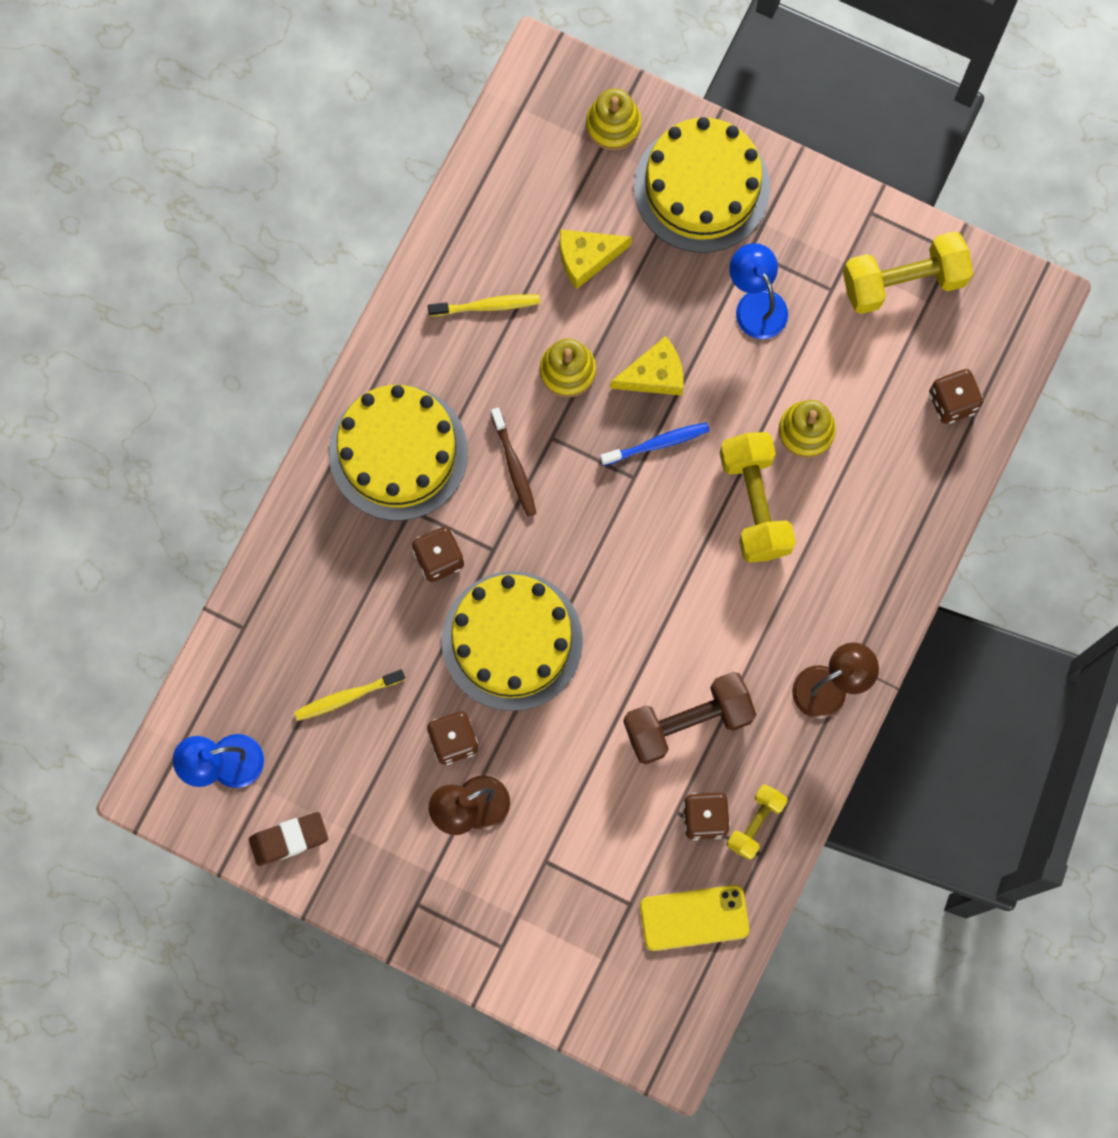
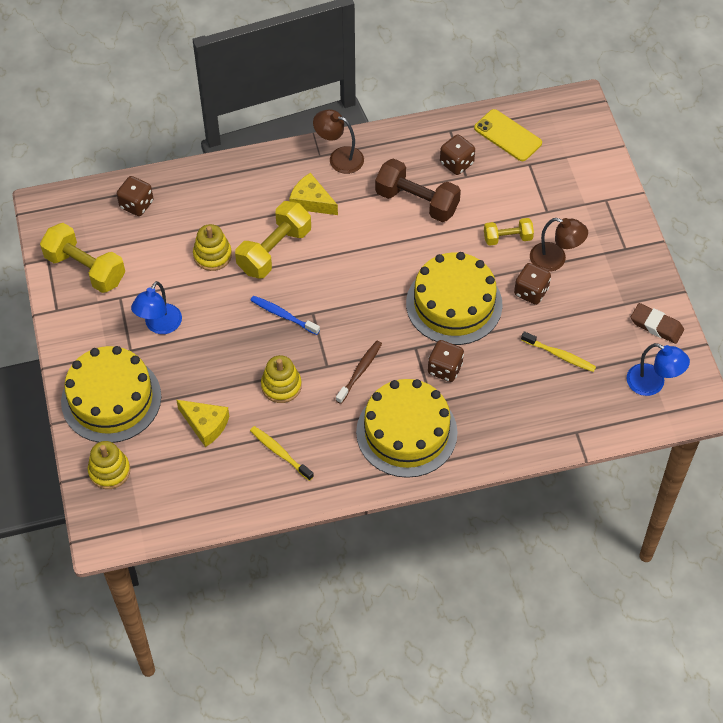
camera: 130 degrees left, 20 degrees down
(654, 375) = (245, 344): yellow cheese -> yellow cheese (311, 201)
(755, 823) = (437, 142): yellow dumbbell -> yellow dumbbell (507, 238)

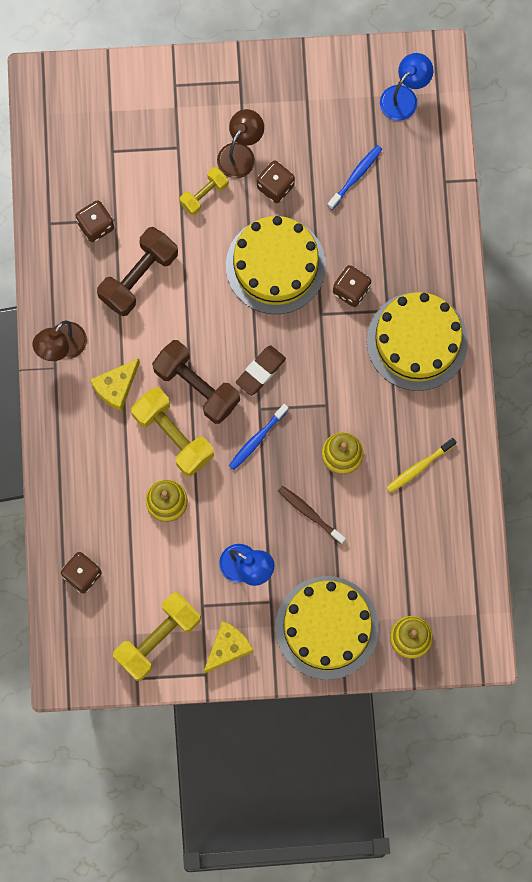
camera: 80 degrees left, 20 degrees up
(205, 425) = (374, 536): yellow cheese -> yellow cheese (228, 648)
(324, 261) = (197, 386): none -> brown dumbbell
(360, 371) = (339, 373): brown toothbrush -> brown toothbrush (310, 514)
(507, 238) = (204, 194): yellow dumbbell -> yellow dumbbell turned 45 degrees clockwise
(508, 135) = (69, 164): yellow phone -> none
(560, 355) = (355, 176): yellow toothbrush -> blue toothbrush
(656, 326) = (338, 76): brown eraser -> brown eraser (260, 371)

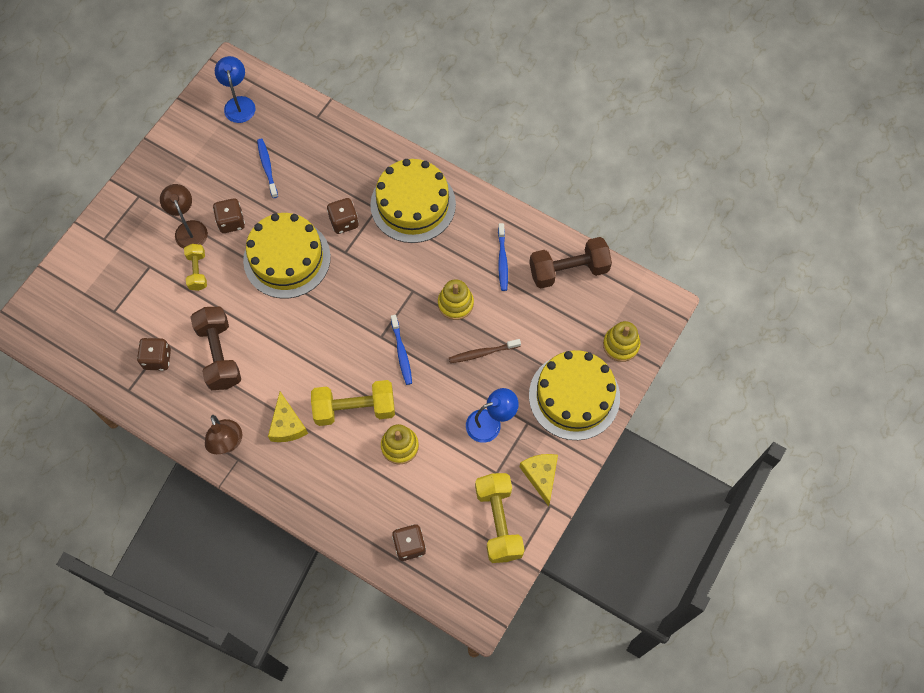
camera: 55 degrees left, 10 degrees down
(197, 386) = (331, 368): brown dumbbell -> brown dumbbell (568, 270)
(260, 371) = (354, 318): brown eraser -> none
(419, 467) = (502, 260): yellow toothbrush -> blue toothbrush

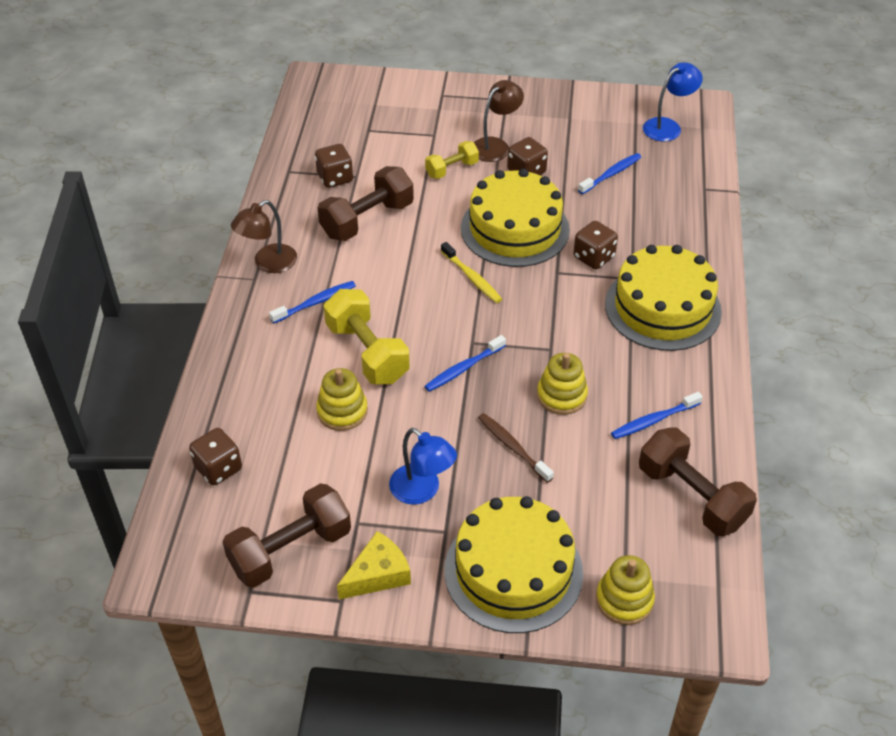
camera: 65 degrees right, 20 degrees down
(287, 425) = (315, 302): yellow cheese -> blue toothbrush
(320, 309) = (472, 278): none -> yellow toothbrush
(498, 522) = (290, 550): yellow dumbbell -> brown dumbbell

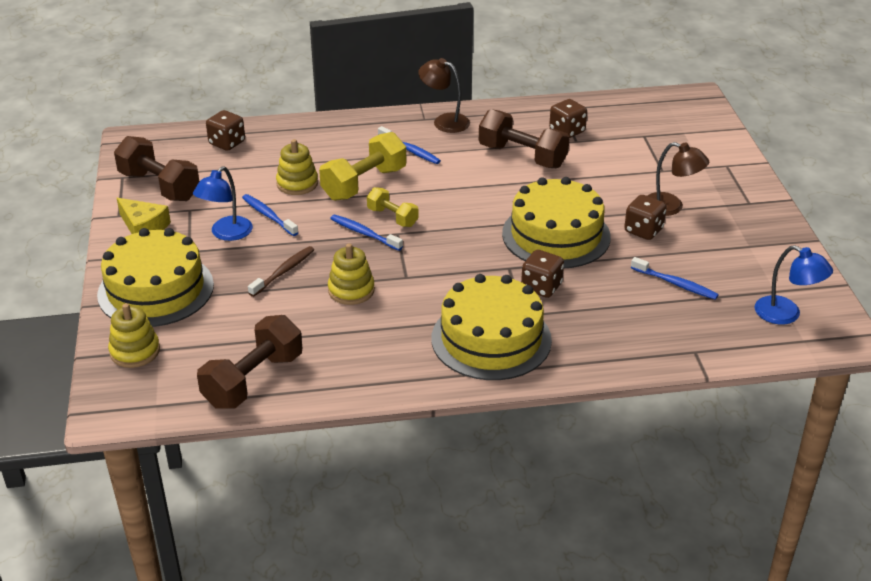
camera: 75 degrees right, 10 degrees down
(452, 169) = (618, 188): yellow dumbbell -> yellow dumbbell (392, 217)
(472, 278) = (477, 221): yellow toothbrush -> none
(654, 420) = (338, 348): blue toothbrush -> blue toothbrush (268, 216)

